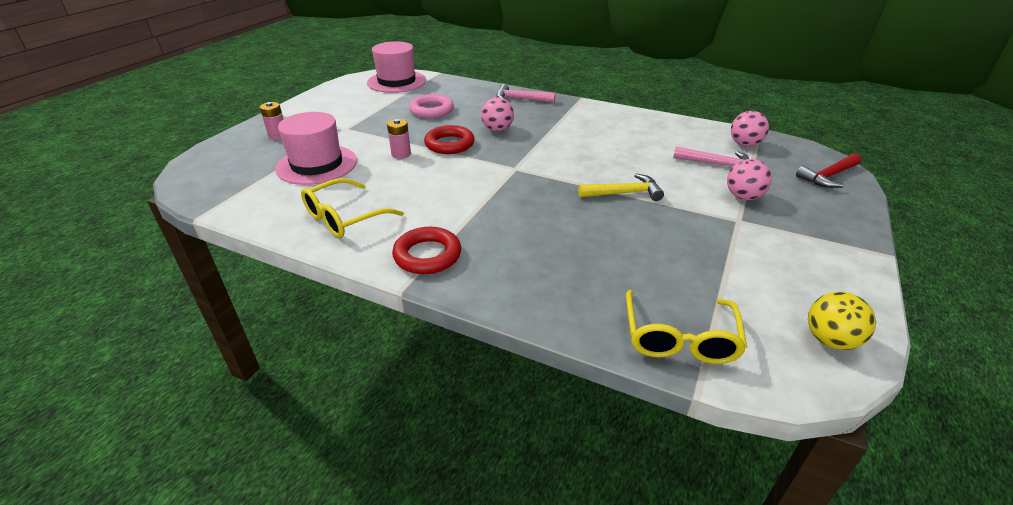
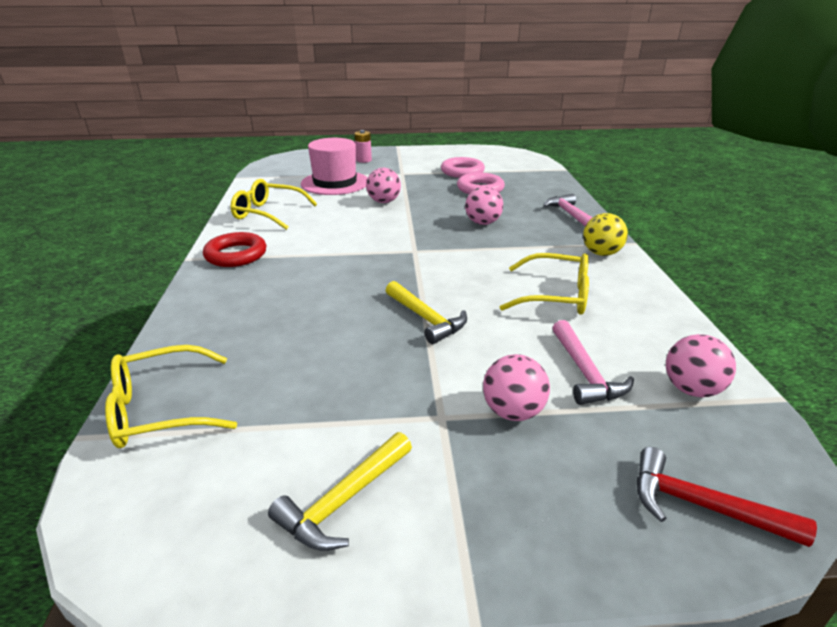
camera: 60 degrees right, 5 degrees down
(384, 105) = (462, 172): none -> pink ring
(396, 82) = (515, 162): pink hat -> none
(401, 154) = (384, 202): pink battery -> pink ball
(449, 144) = (425, 213): red ring -> none
(627, 143) = (554, 295): none -> yellow glasses
(804, 273) = (343, 500): none -> yellow hammer
(830, 340) = (191, 543): yellow ball -> yellow ball (601, 253)

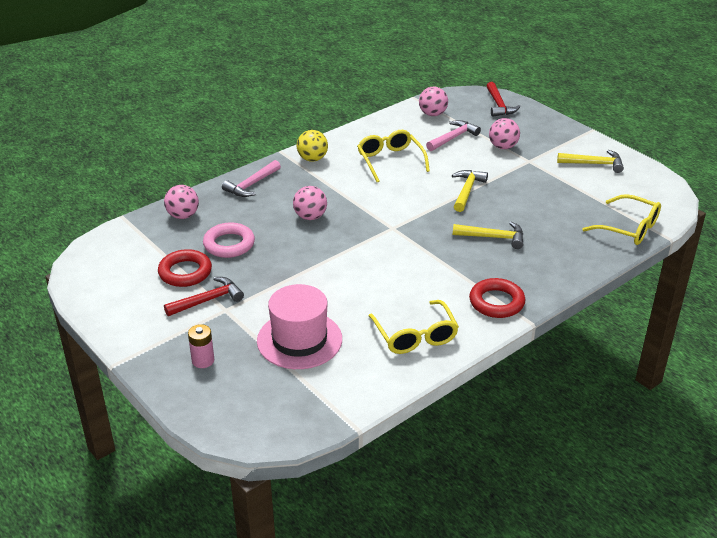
camera: 125 degrees left, 5 degrees up
(317, 294) = (493, 237): none -> yellow hammer
(384, 202) = (317, 283): pink ball -> pink ball (183, 215)
(420, 171) = (208, 300): none -> red hammer
(462, 172) = (185, 272): pink ring -> red ring

